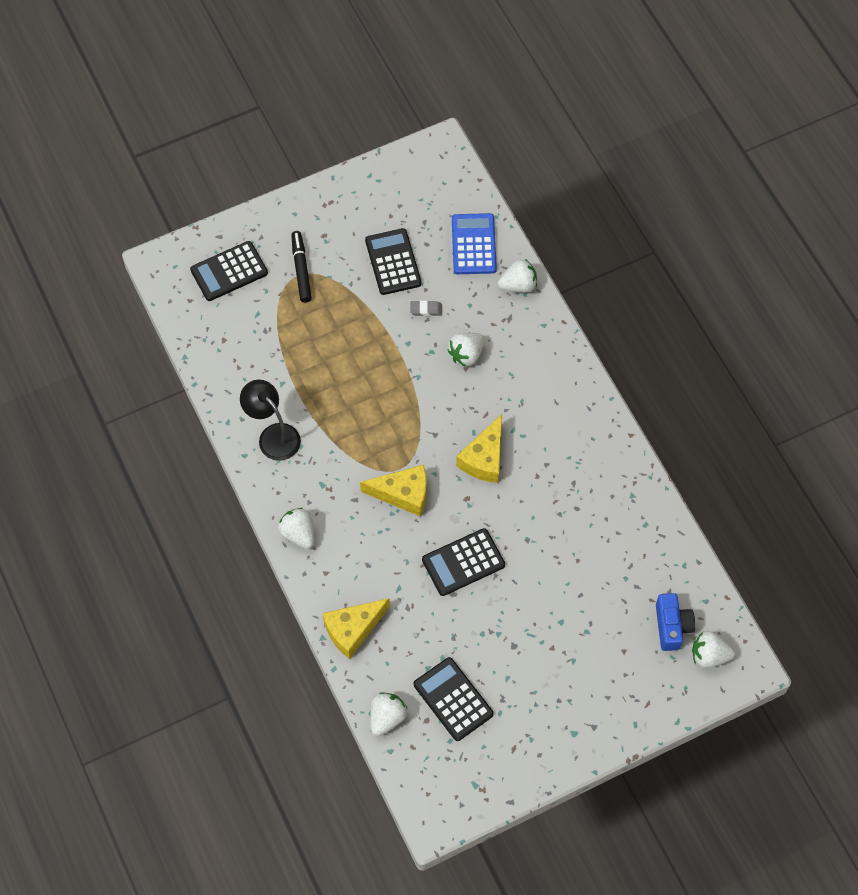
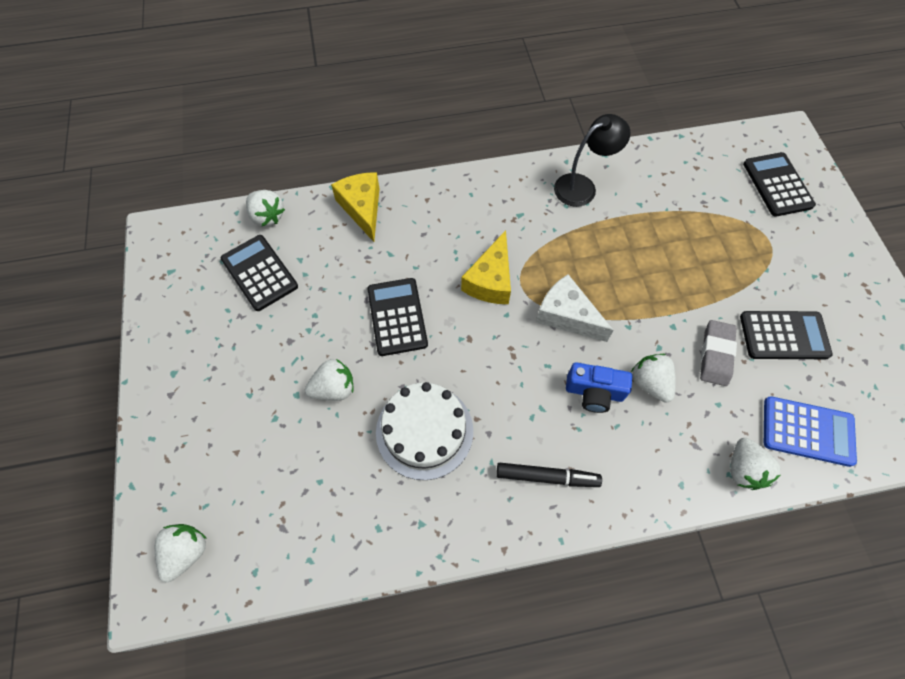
camera: 105 degrees right, 0 degrees up
(298, 534) = (473, 186): white strawberry -> white strawberry (334, 388)
(301, 269) = (777, 246): black marker -> black marker (547, 477)
(421, 425) = (567, 315): none -> white cheese
(426, 310) = (715, 355): grey eraser -> grey eraser, size x1.68
(453, 699) = (259, 273): black calculator -> black calculator turned 105 degrees counterclockwise
(484, 458) = (512, 368): yellow cheese -> none
(560, 512) = (424, 431): none -> white cake
(672, 626) = (240, 517): blue camera -> blue camera (594, 392)

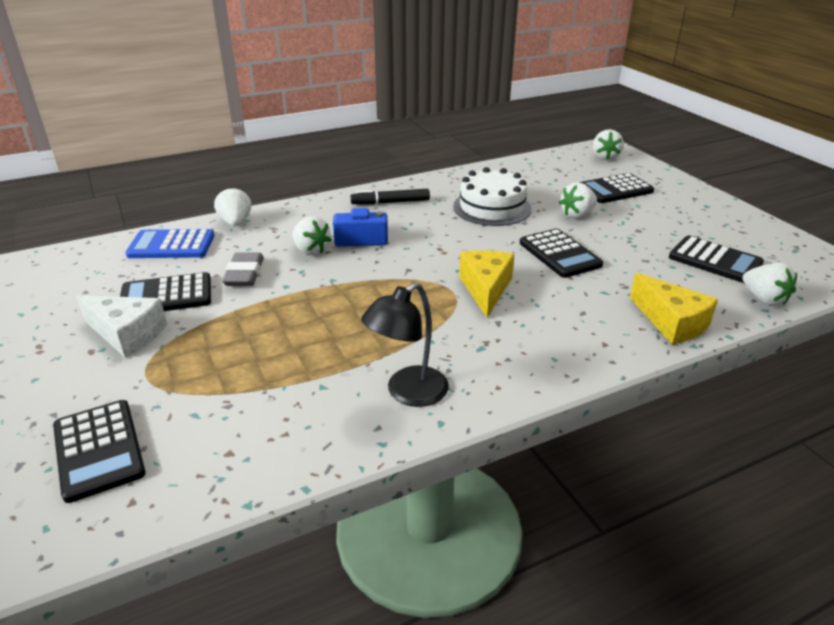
camera: 165 degrees right, 30 degrees down
(248, 440) = (615, 189): none -> black calculator
(267, 216) = (764, 299): white strawberry -> white strawberry turned 150 degrees counterclockwise
(567, 315) = (397, 277): white cheese -> white cheese (127, 334)

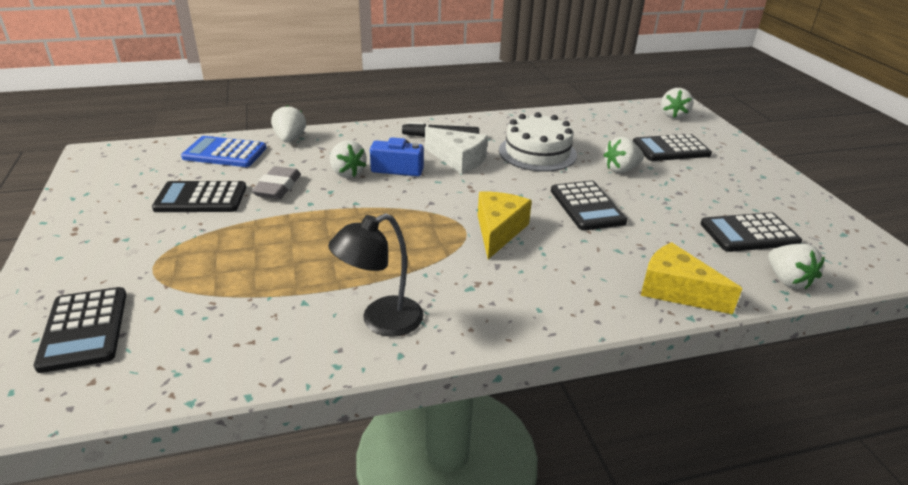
camera: 10 degrees right, 0 degrees up
(127, 334) = (153, 228): white cheese -> white cheese (458, 160)
(671, 322) = (676, 290): yellow cheese -> yellow cheese turned 150 degrees clockwise
(715, 260) = (749, 233): black calculator -> black calculator turned 120 degrees clockwise

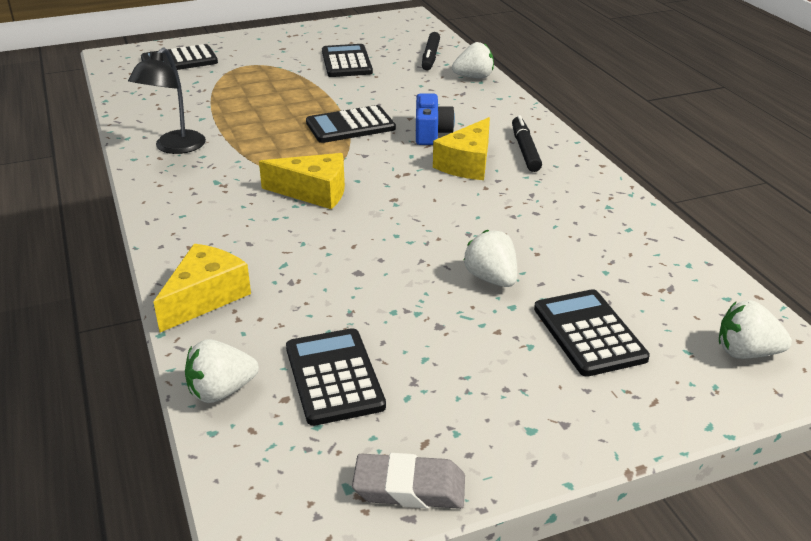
camera: 85 degrees right, 0 degrees up
(225, 153) = (430, 57): blue calculator -> black marker
(278, 187) = (373, 86): grey eraser -> grey eraser (409, 488)
(347, 173) = (412, 110): white strawberry -> none
(381, 321) = (174, 148): black lamp -> black lamp turned 120 degrees counterclockwise
(458, 160) = (467, 164): white cheese -> yellow cheese
(537, 152) = (513, 214): white cake -> none
(587, 206) = (379, 247): black calculator -> black calculator (350, 126)

